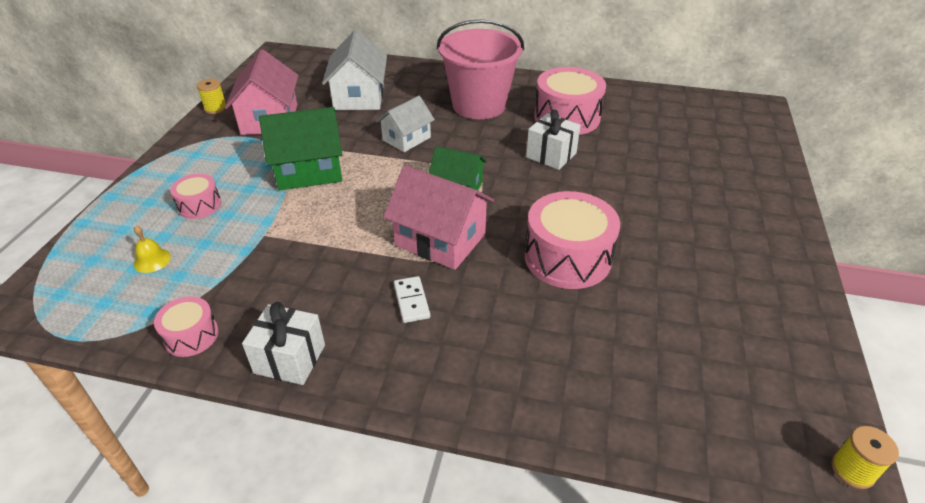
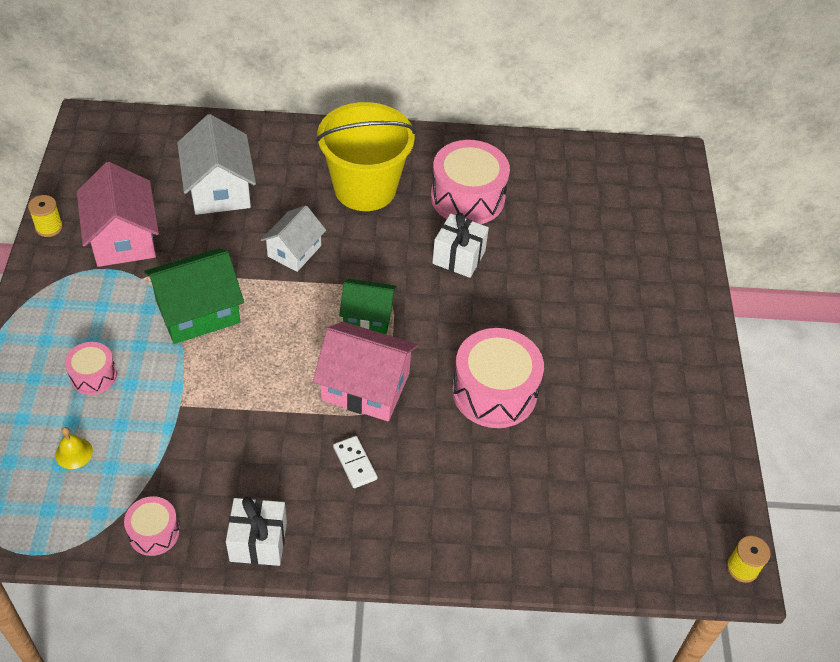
camera: 15 degrees left, 10 degrees up
(479, 105) = (365, 188): pink bucket -> yellow bucket

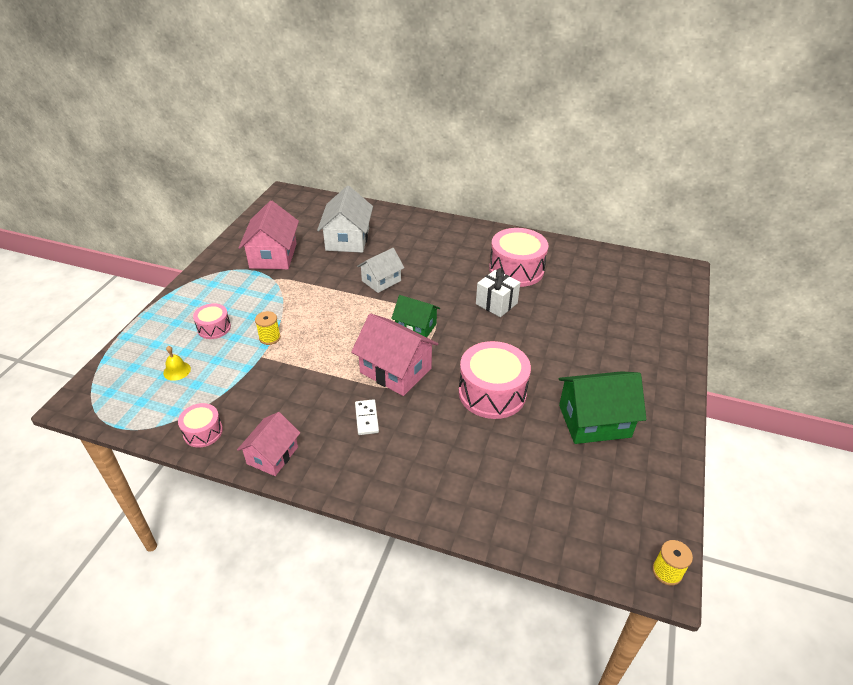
camera: 20 degrees right, 10 degrees down
(49, 227) = (231, 243): yellow spool -> yellow spool (270, 338)
(198, 312) = (300, 304): green house -> green house (594, 421)
(258, 542) = (272, 455): white gift -> pink house
(365, 188) = (445, 253): yellow bucket -> none

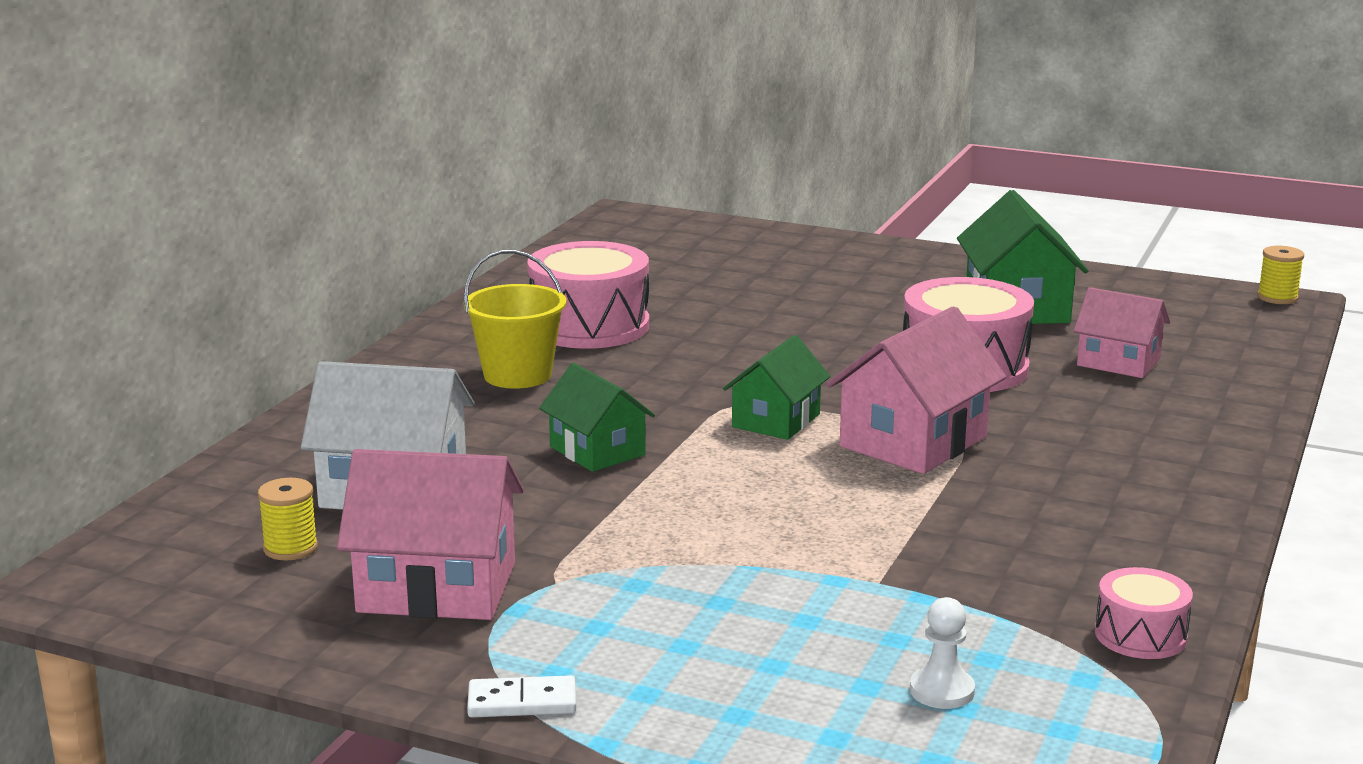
camera: 85 degrees left, 20 degrees down
(177, 371) = (942, 691): yellow bell -> white pawn
(214, 328) = (766, 653): pink drum -> none
(270, 338) = (808, 575): yellow spool -> yellow spool (290, 548)
(272, 455) = (1179, 555): pink house -> pink house (1118, 362)
(367, 418) = (1054, 468): white domino -> white domino (522, 702)
(381, 281) = (597, 451): white house -> green house
(455, 256) = (517, 375): none -> yellow bucket
(496, 303) = (703, 349): white gift -> none

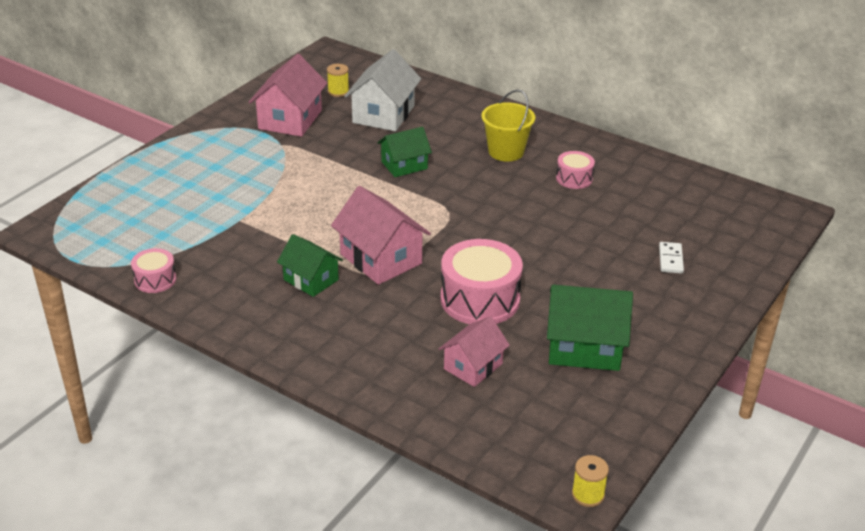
camera: 100 degrees right, 15 degrees up
(522, 702) = (197, 131): white domino -> white domino (671, 259)
(589, 326) = (574, 178): pink drum -> pink drum, size x0.53
(776, 420) = (423, 220): green house -> green house (311, 280)
(942, 691) = (146, 219): white pawn -> none

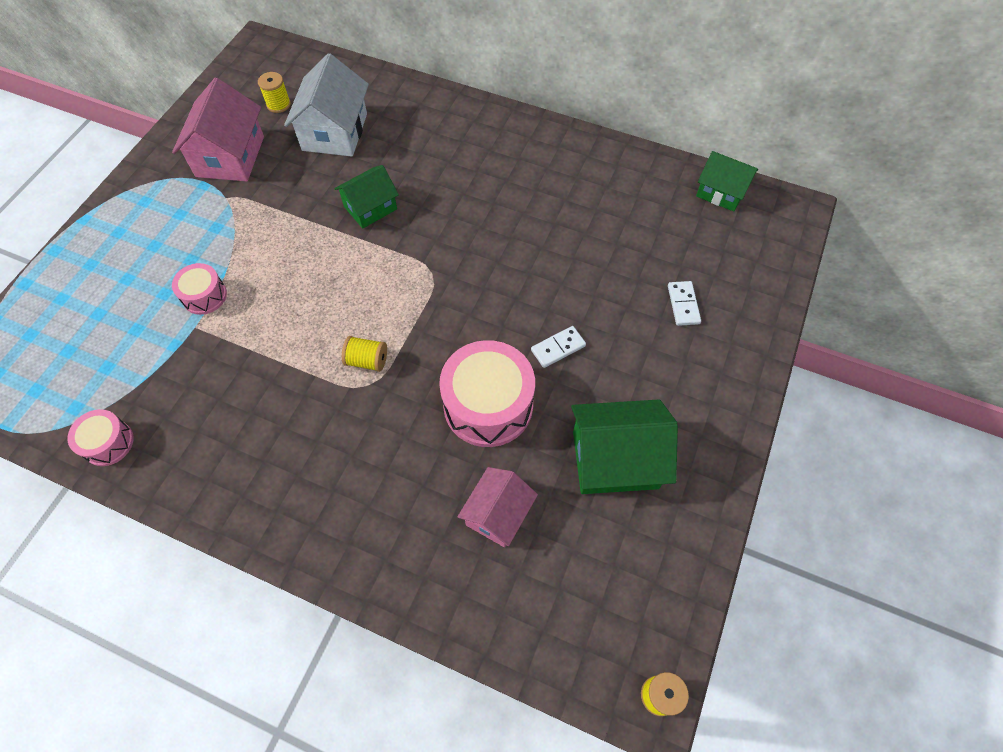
camera: 10 degrees left, 25 degrees up
(311, 280) = (292, 409): green house -> green house (721, 192)
(381, 259) = (367, 360): pink house -> yellow spool
(506, 151) = (479, 168): yellow bucket -> none
(550, 272) = (558, 348): none -> white domino
(574, 178) = (559, 198): pink drum -> pink drum (204, 296)

